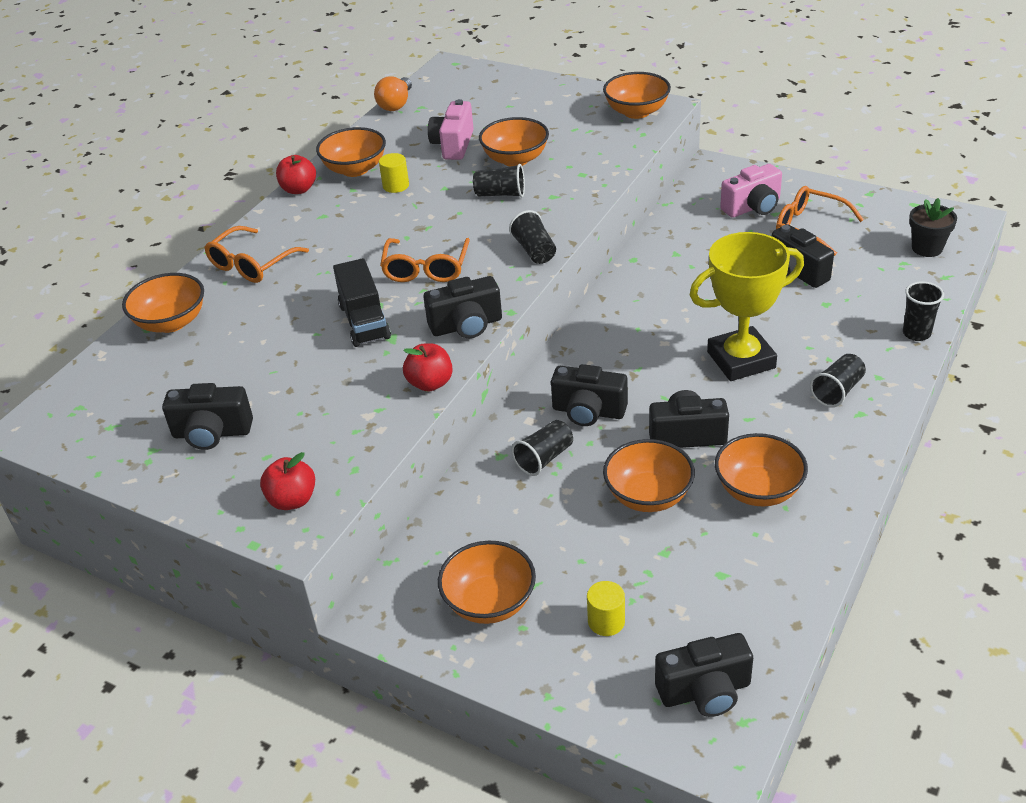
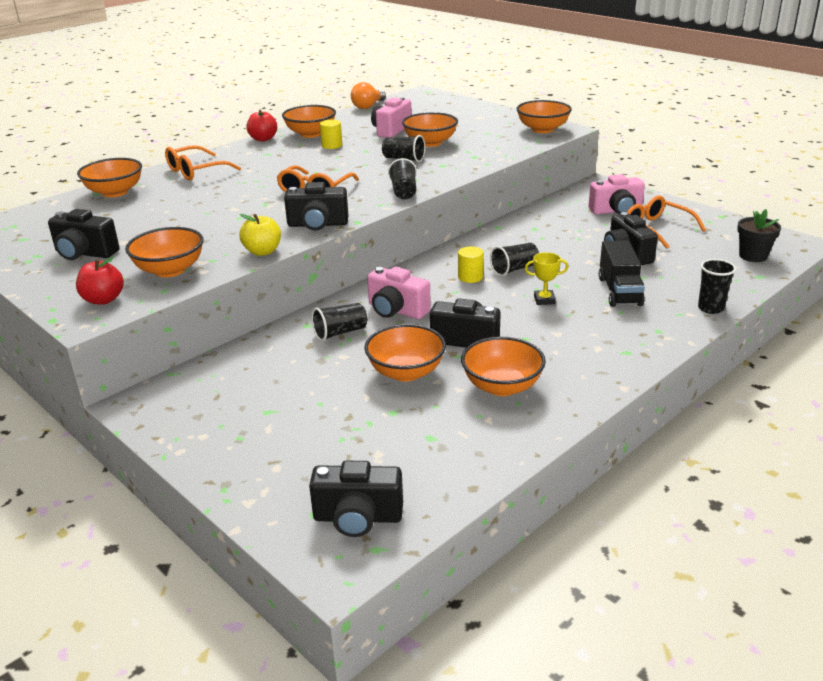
camera: 15 degrees right, 10 degrees down
(364, 321) = (246, 211): black truck -> black truck (619, 291)
(430, 383) = (262, 252): red apple -> yellow apple
(489, 602) = (226, 415): orange bowl -> orange bowl (170, 270)
(588, 411) = (396, 310): black camera -> pink camera
(606, 621) = (310, 448): yellow cylinder -> yellow cylinder (470, 277)
(741, 360) = (544, 300): yellow trophy -> yellow trophy, size x0.41
(837, 391) = (615, 333): black cup -> black cup (514, 269)

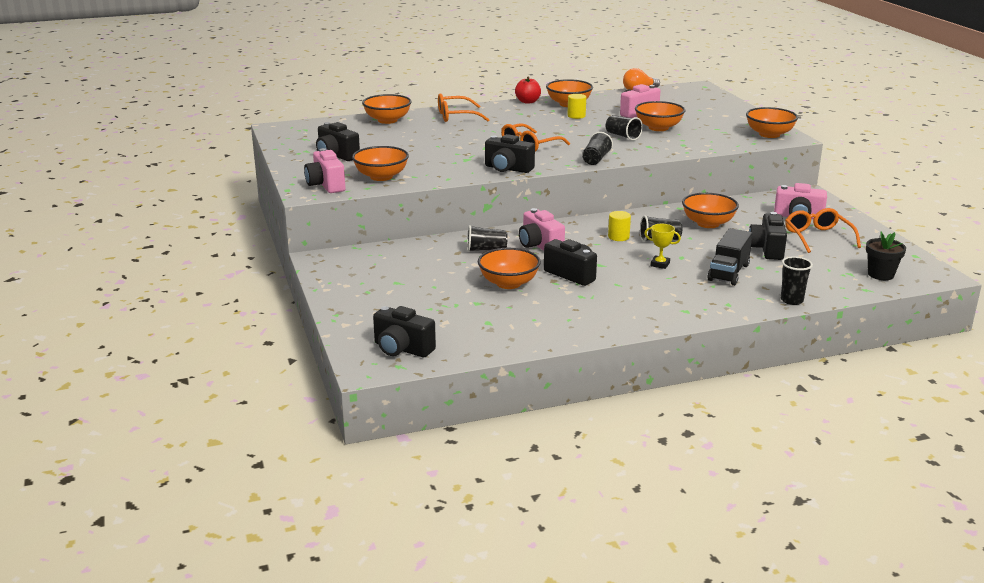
camera: 25 degrees right, 5 degrees down
(103, 300) = (326, 185): red apple -> pink camera
(262, 252) = (452, 178): yellow apple -> none
(502, 386) = (567, 307): orange bowl -> orange bowl (708, 223)

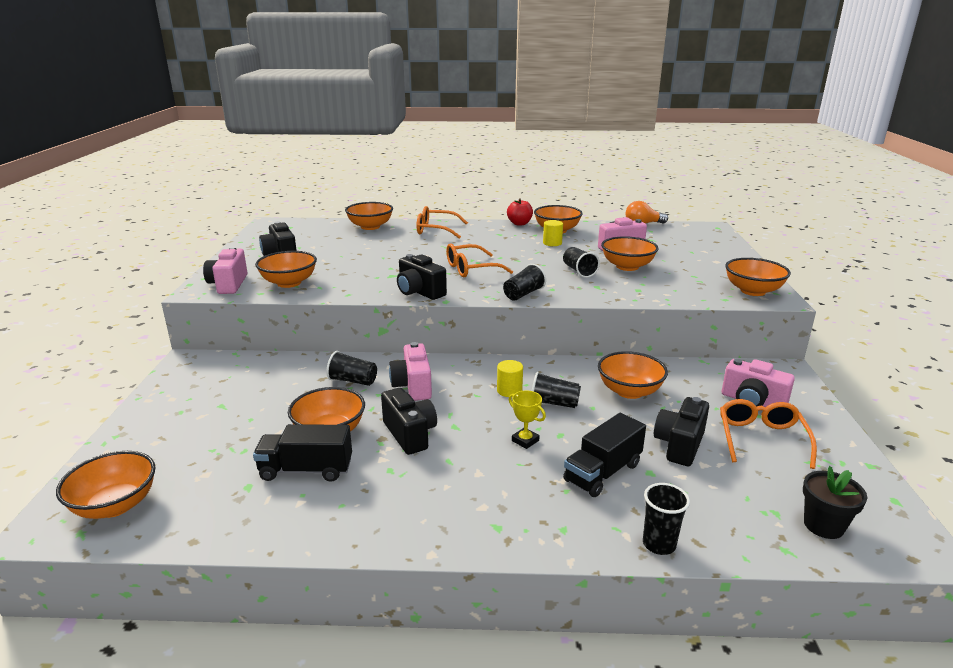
camera: 20 degrees right, 0 degrees up
(402, 349) = (115, 505): black camera -> orange bowl
(519, 306) = (306, 470): none -> black truck

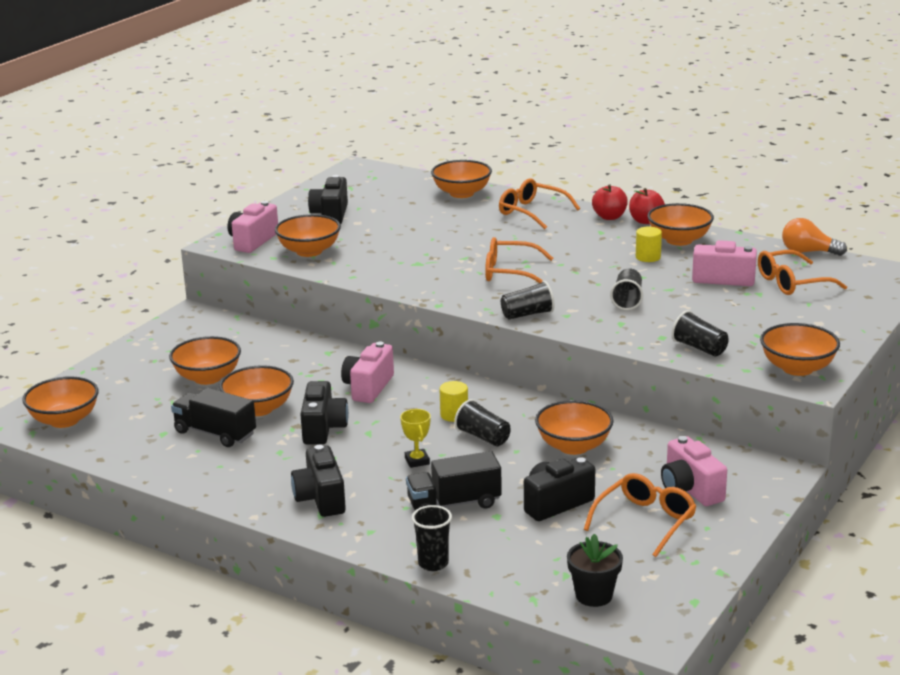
camera: 30 degrees right, 0 degrees up
(353, 381) = (318, 369): black cup -> black cup (699, 348)
(419, 292) = (424, 289): black camera -> black camera (320, 498)
(493, 225) = (609, 217): none -> red apple
(627, 266) = (693, 306): orange bowl -> orange bowl (207, 377)
(662, 242) = (792, 283): none -> orange glasses

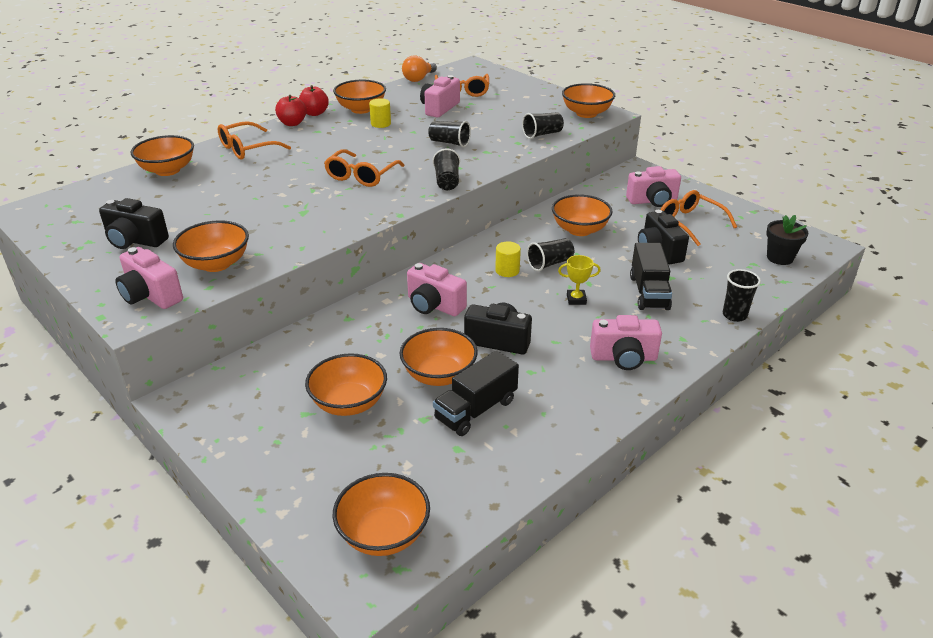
camera: 75 degrees left, 10 degrees up
(320, 498) = (623, 358): black camera -> pink camera

